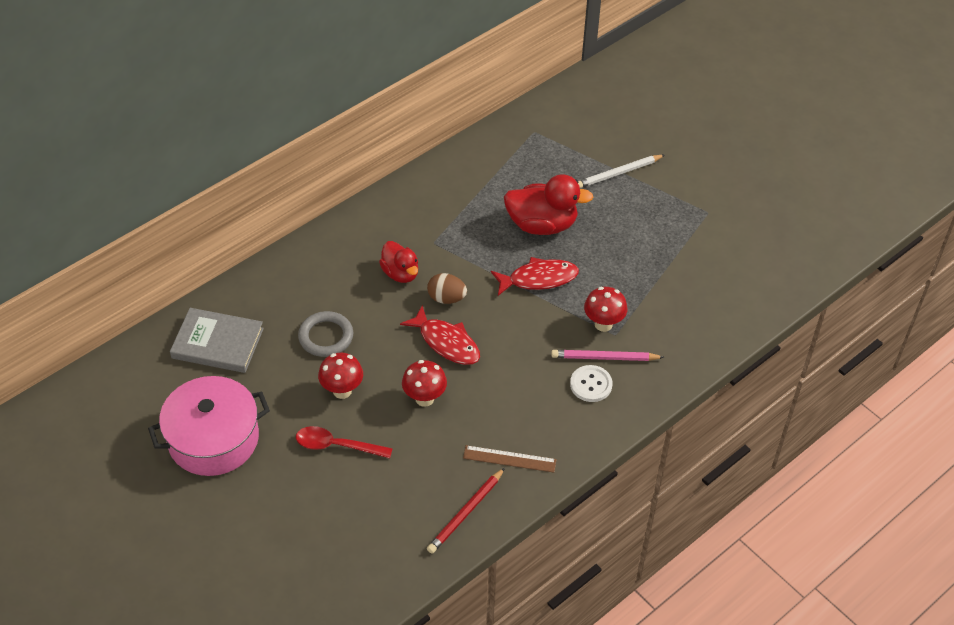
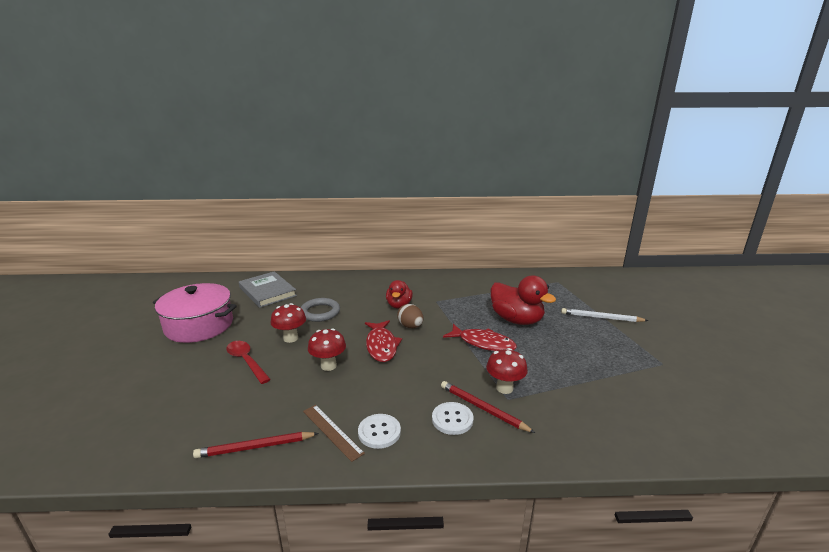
camera: 40 degrees right, 25 degrees down
(547, 434) = (379, 432): none -> white button
(604, 357) = (483, 408): pink pencil -> red pencil

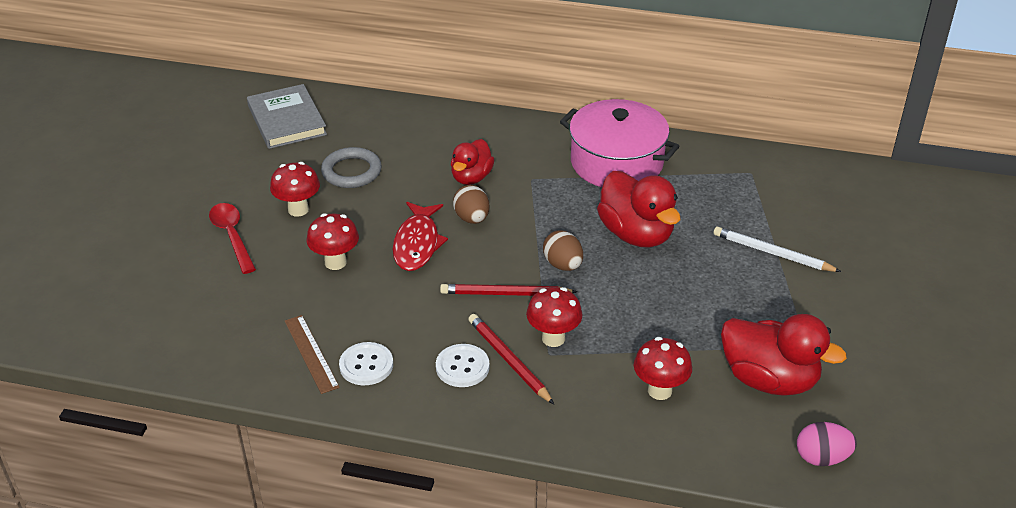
camera: 15 degrees right, 15 degrees up
(199, 325) = (181, 167): pink pot -> pink pot (616, 162)
(255, 447) = (219, 355): red pencil -> red pencil (505, 294)
(483, 343) = (563, 265): red fish -> brown egg
(597, 409) = (659, 390): none -> red mushroom
(659, 388) = (769, 379): none -> red duck
(736, 433) = (822, 458): none -> pink egg

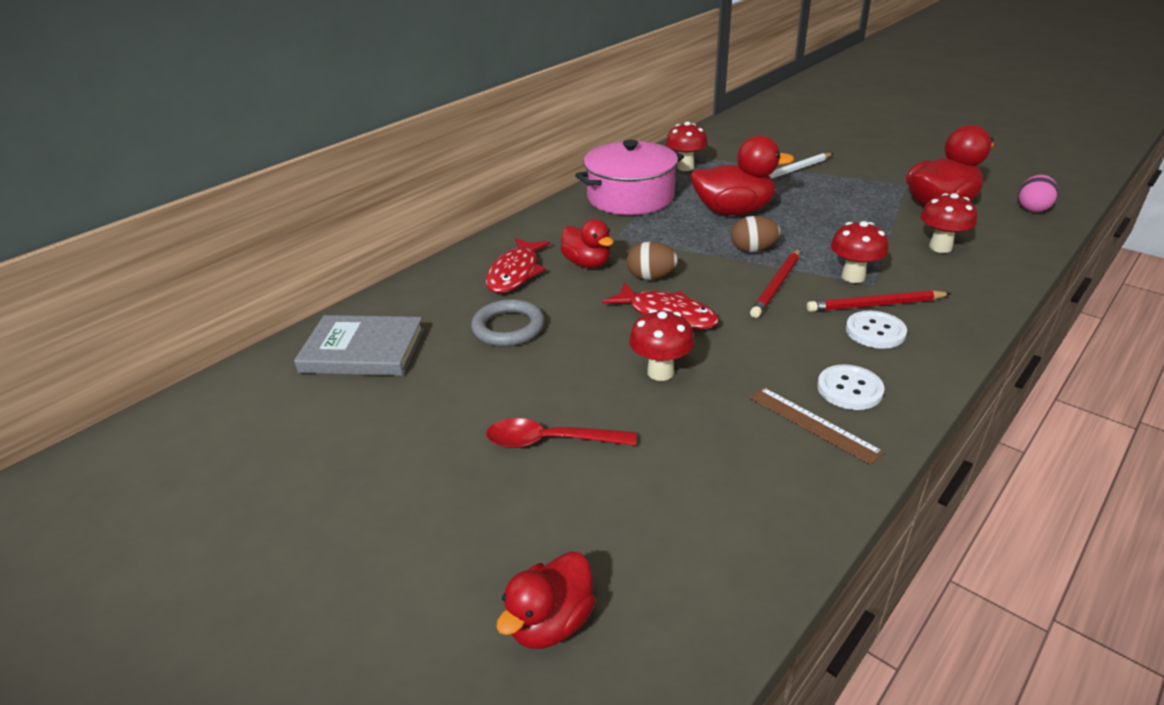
camera: 60 degrees left, 5 degrees down
(85, 287) = (551, 622): none -> red duck
(298, 209) = (543, 378): red mushroom -> red mushroom (685, 167)
(311, 353) = (813, 424): brown ruler -> brown ruler turned 45 degrees clockwise
(431, 146) = (515, 273): none -> red fish

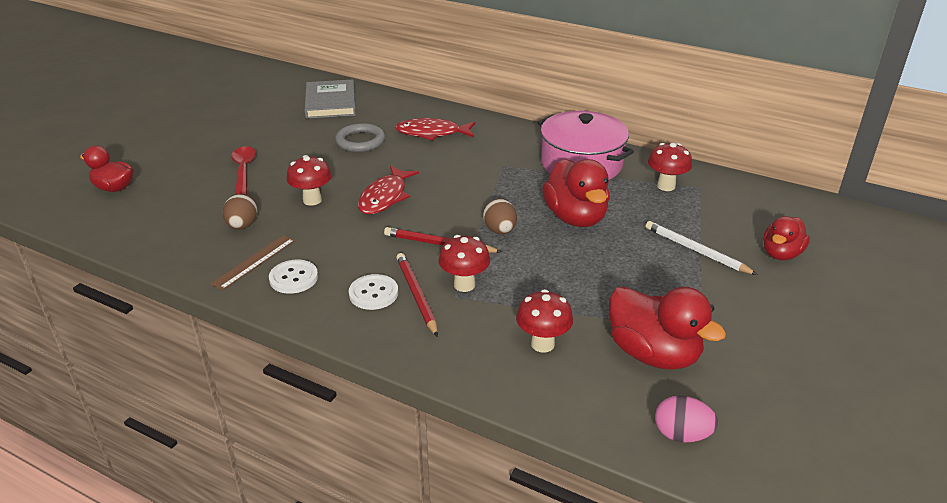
camera: 75 degrees right, 0 degrees up
(587, 263) = (454, 158): red duck -> red duck (781, 254)
(651, 277) = (439, 186): brown egg -> brown egg (242, 226)

